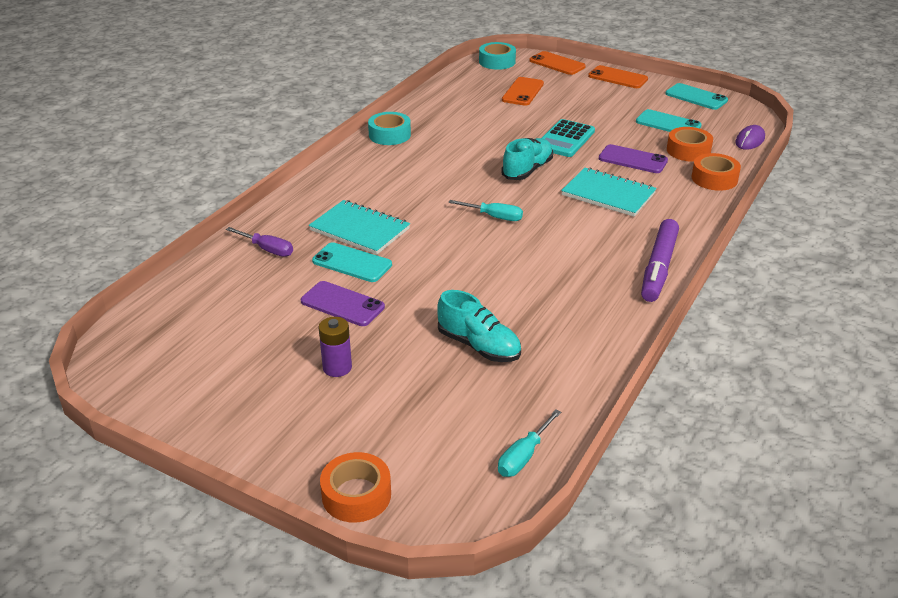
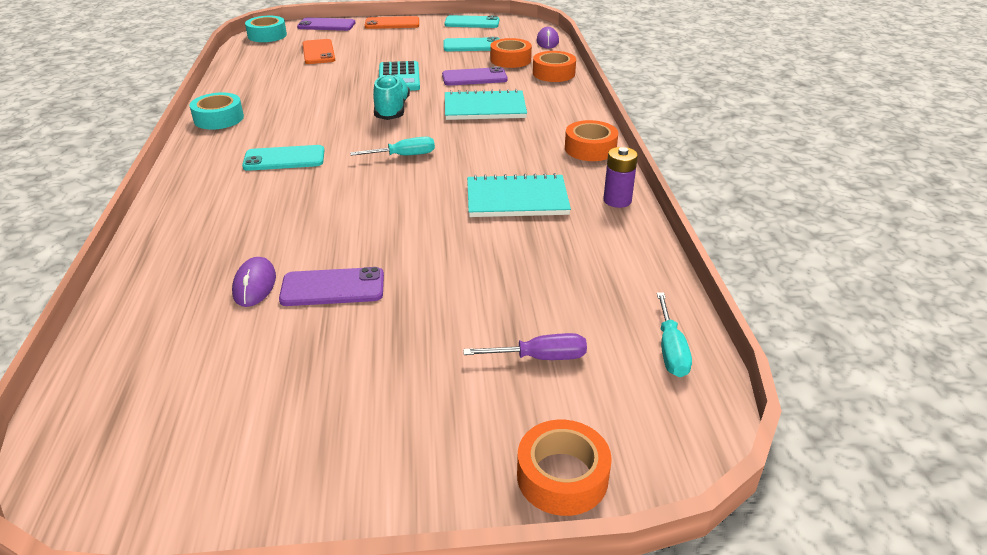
camera: 35 degrees left, 0 degrees up
(267, 249) = (182, 267): purple screwdriver -> purple screwdriver (539, 357)
(297, 281) = (255, 285): none -> purple mouse
(337, 367) = (395, 353): purple battery -> purple battery (617, 200)
(352, 263) = (301, 244): turquoise phone -> turquoise phone (284, 159)
(359, 230) = (276, 211): turquoise notebook -> turquoise notebook (517, 199)
(479, 346) = (516, 270): turquoise shoe -> none
(557, 64) = (326, 25): orange phone -> purple phone
(659, 267) = (590, 149): purple marker -> orange tape

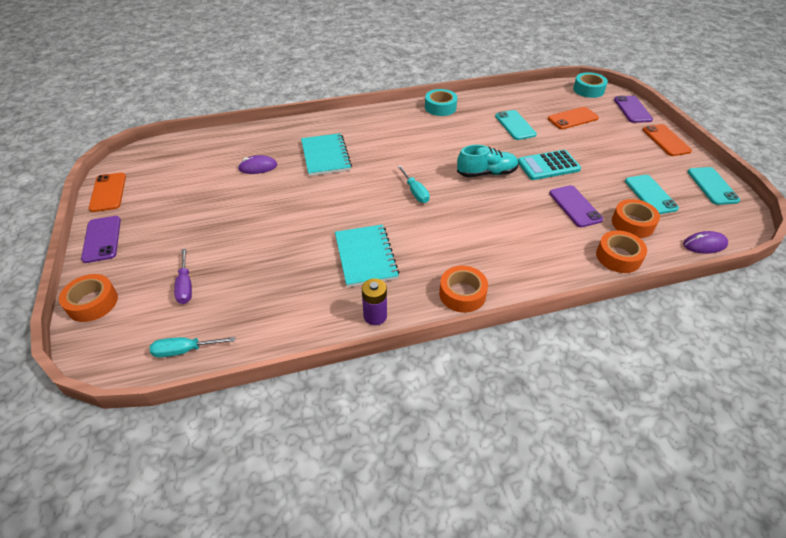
camera: 80 degrees right, 10 degrees up
(202, 507) = (108, 192): none -> orange phone
(284, 159) = (395, 144): turquoise phone -> turquoise phone (515, 125)
(333, 287) = (255, 194): purple phone -> purple phone (102, 239)
(484, 108) = (514, 221): turquoise notebook -> turquoise notebook (325, 156)

